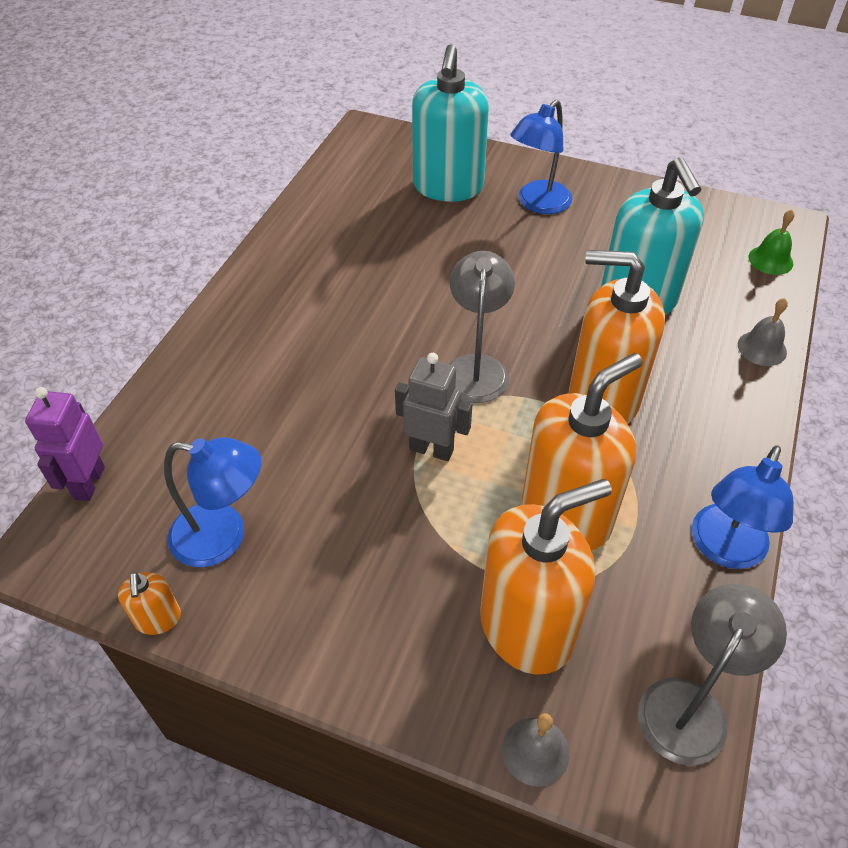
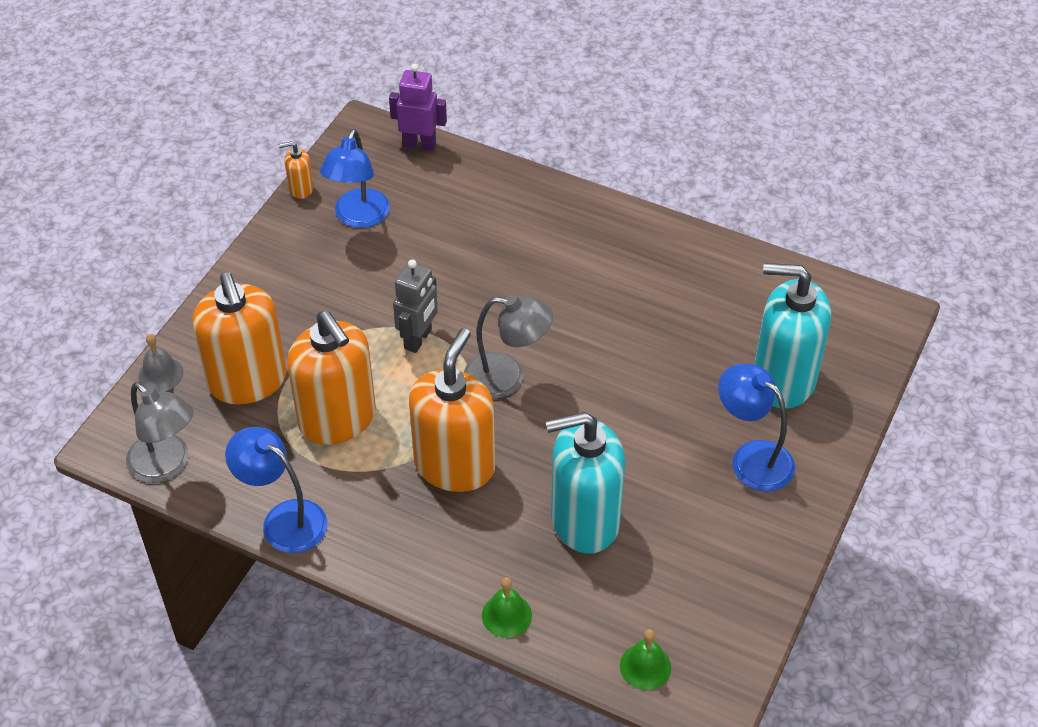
camera: 95 degrees right, 0 degrees up
(762, 348) = (506, 615): grey bell -> green bell

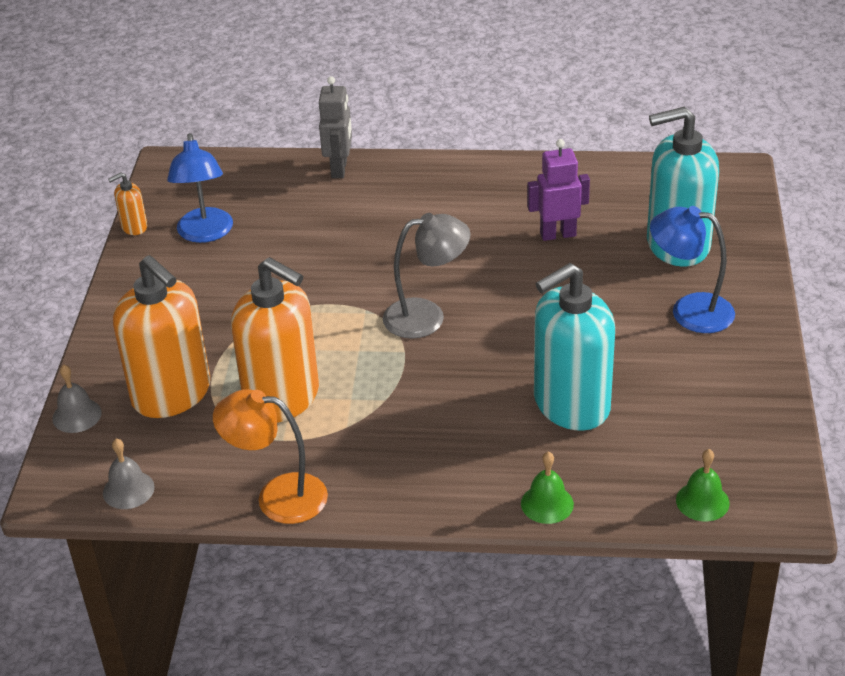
camera: 20 degrees left, 10 degrees down
(167, 466) = (128, 490): grey lamp -> grey bell
(284, 519) = (277, 496): blue lamp -> orange lamp
(418, 339) = (323, 311): grey robot -> grey robot (339, 169)
(419, 144) = (231, 163): purple robot -> purple robot (558, 234)
(455, 465) = (421, 400): orange soap dispenser -> none

